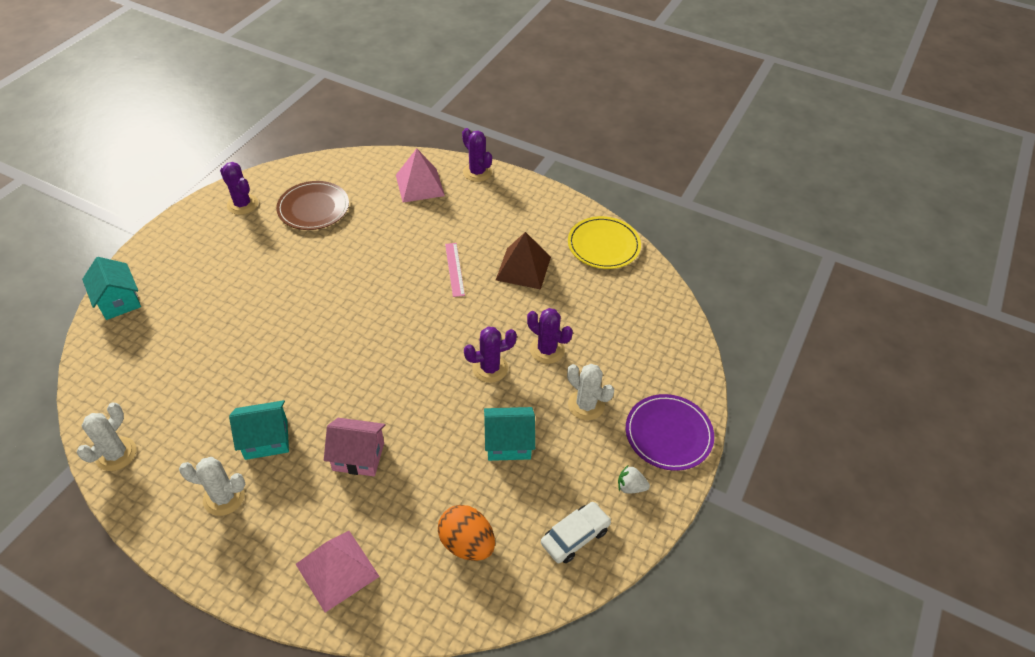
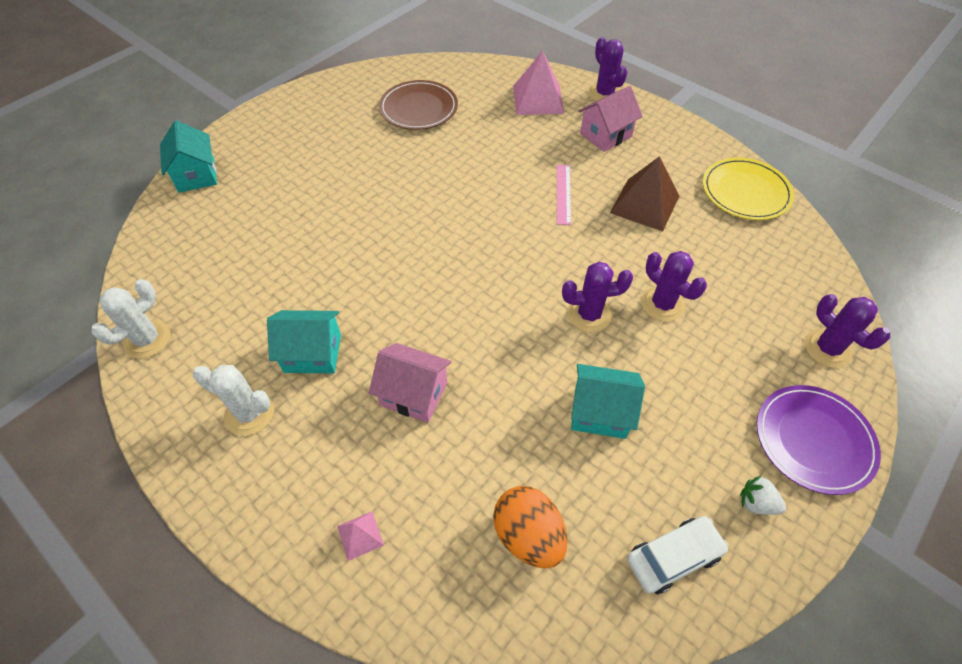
camera: 15 degrees right, 5 degrees up
(242, 204) = (346, 95): purple cactus -> purple cactus (827, 348)
(337, 570) = (360, 535): pink pyramid -> pink pyramid, size x0.48
(483, 211) = (605, 135): none -> pink house
(586, 405) = (705, 381): white cactus -> none

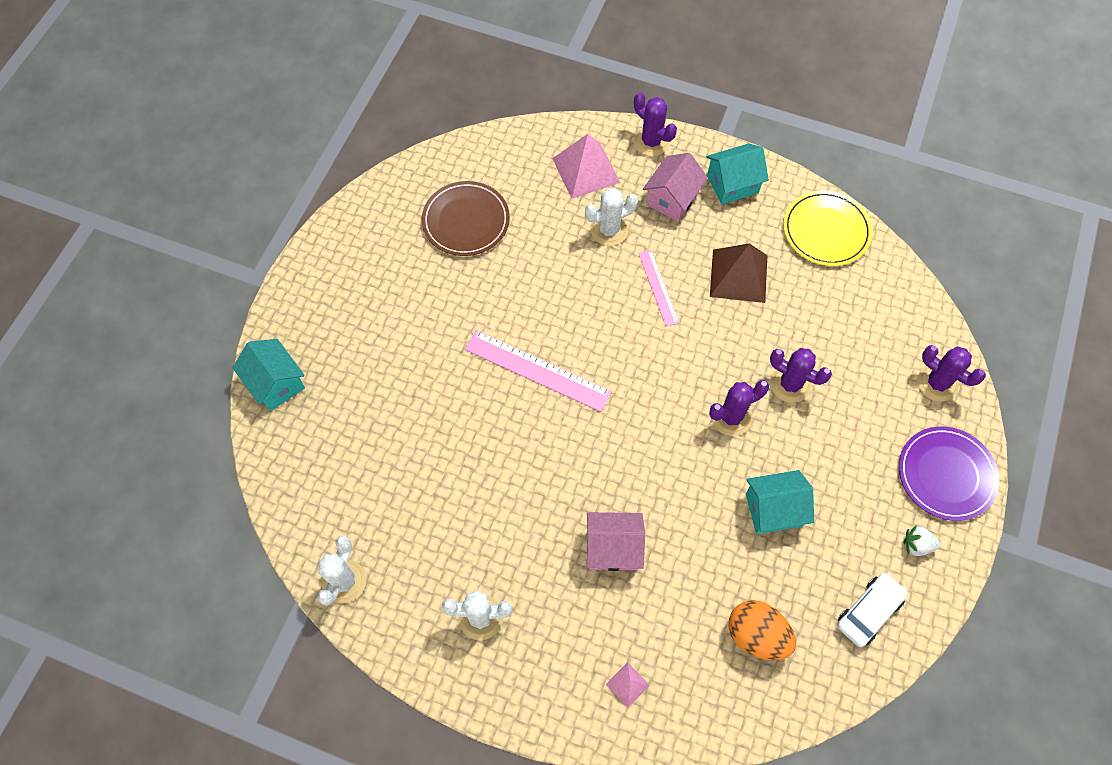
camera: 20 degrees left, 10 degrees up
(312, 353) = (505, 541): turquoise house -> turquoise house (732, 184)
(420, 226) = (537, 370): none -> pink ruler
(538, 143) = (609, 230): none -> white cactus

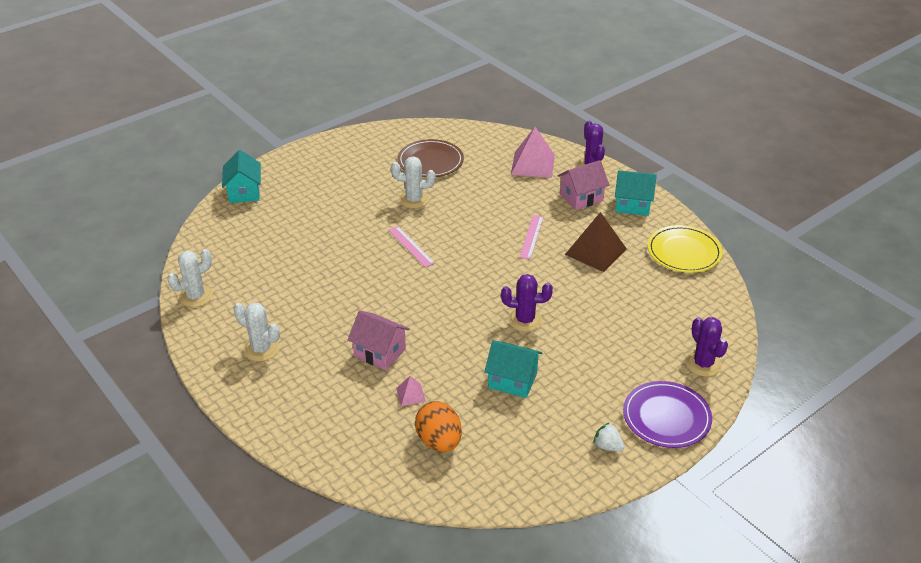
camera: 30 degrees right, 25 degrees down
(537, 370) = (411, 246): pink ruler -> pink ruler, size x0.59
(609, 230) = (522, 197): white cactus -> white cactus (414, 200)
(627, 684) = (324, 426): pink pyramid -> pink pyramid (411, 394)
(790, 384) = (584, 320): purple cactus -> none
(869, 611) = (536, 467): white car -> none

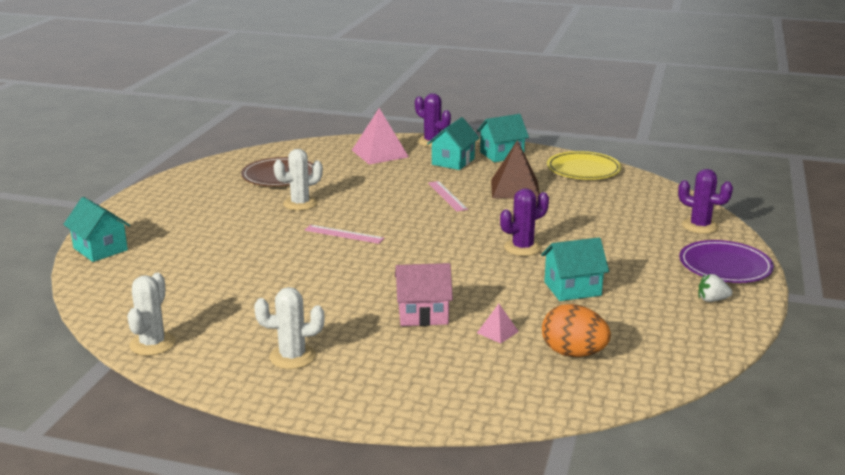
camera: 35 degrees left, 15 degrees down
(581, 197) = (453, 161): pink house -> turquoise house

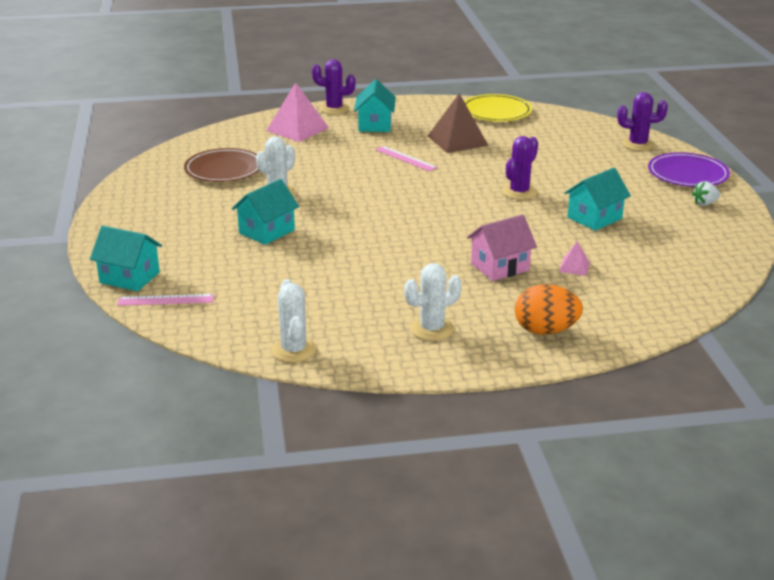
camera: 25 degrees left, 5 degrees up
(344, 234) = (352, 213): pink ruler -> pink ruler (165, 300)
(501, 154) = (411, 110): turquoise house -> turquoise house (267, 231)
(573, 353) = (648, 270): orange egg -> orange egg (545, 330)

